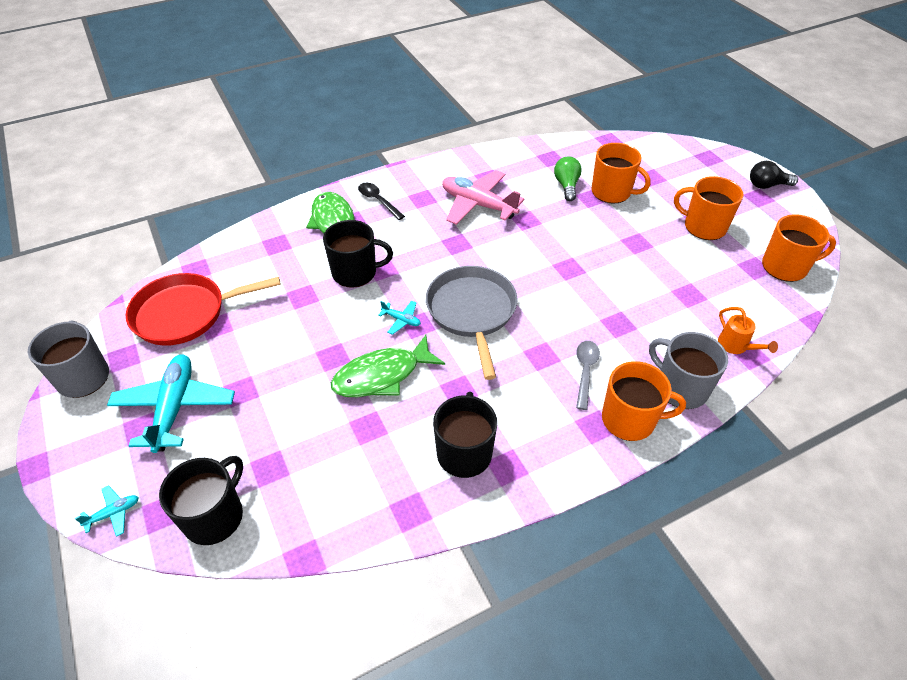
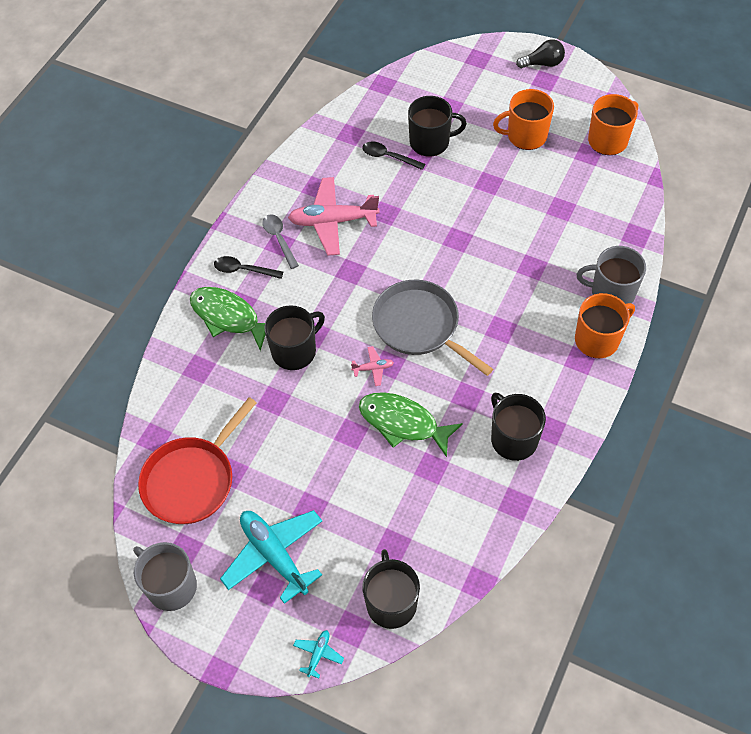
camera: 35 degrees left, 10 degrees up
(382, 375) = (403, 423): green fish -> green fish turned 90 degrees clockwise
(401, 320) = (373, 368): turquoise plane -> pink plane
(566, 186) = (389, 157): green light bulb -> black spoon
(585, 371) = (540, 322): grey spoon -> grey spoon (279, 239)
(612, 192) = (430, 142): orange mug -> black mug
(736, 346) = (623, 234): orange watering can -> none
(767, 185) = (543, 63): black light bulb -> black light bulb turned 150 degrees counterclockwise

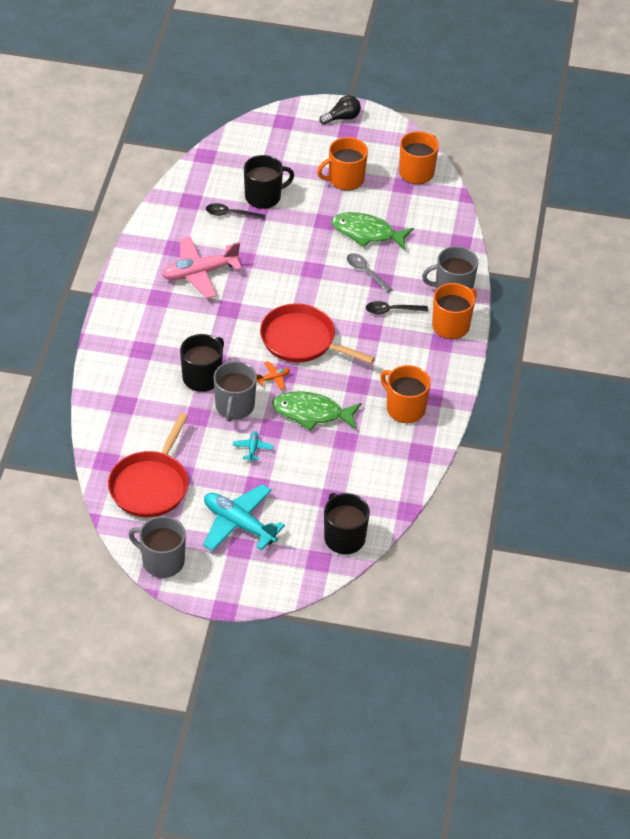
camera: 20 degrees left, 10 degrees down
(228, 317) = (135, 361): green fish -> green fish (367, 233)
(244, 270) = (135, 323): black spoon -> black spoon (392, 310)
(279, 239) = (157, 294): grey spoon -> grey spoon (366, 272)
(318, 396) = (234, 406): none -> grey mug
(318, 654) = (298, 582): turquoise plane -> turquoise plane (253, 448)
(373, 368) = (273, 378): pink plane -> orange plane
(419, 326) = (301, 340): grey pan -> red pan
(513, 439) = (404, 408): black mug -> orange mug

